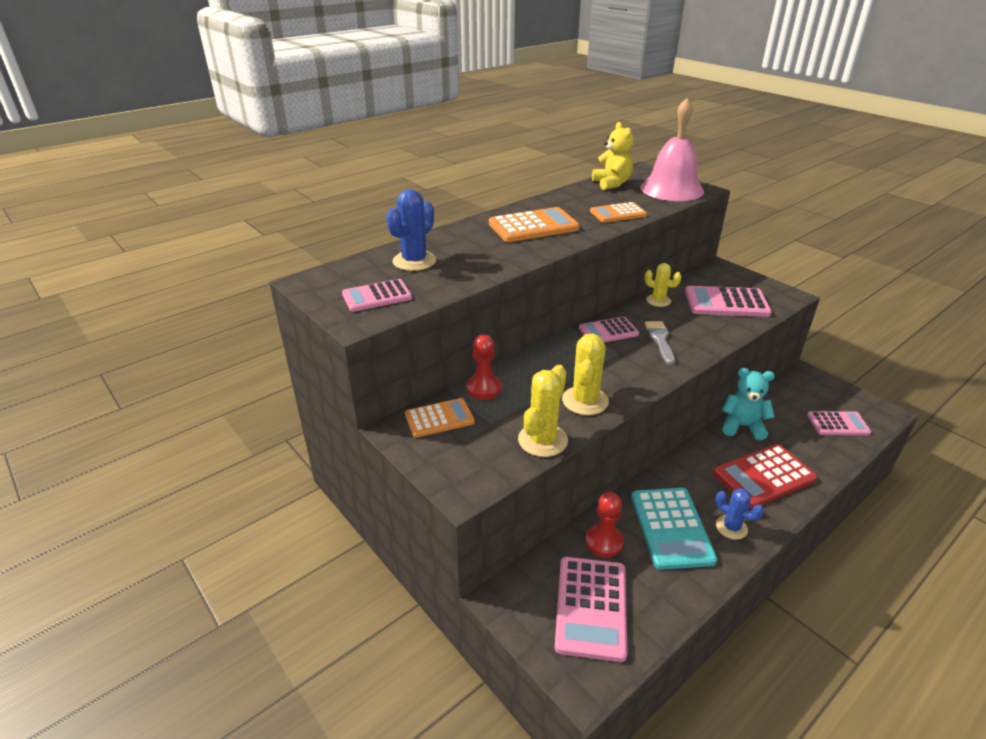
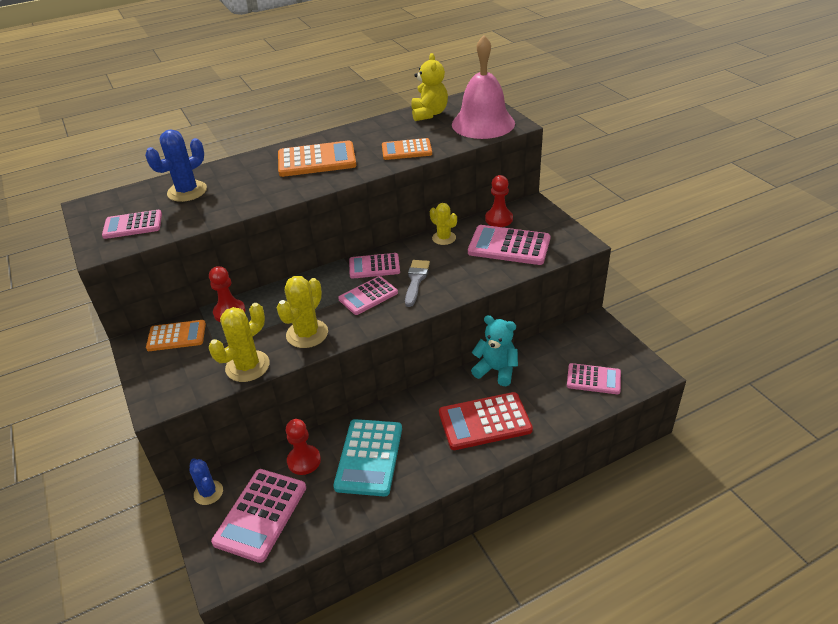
camera: 15 degrees right, 5 degrees up
(622, 359) = (368, 296): none -> pink calculator
(698, 281) = (499, 219): none -> red pawn
(731, 527) = (423, 465): blue cactus -> blue cactus (208, 493)

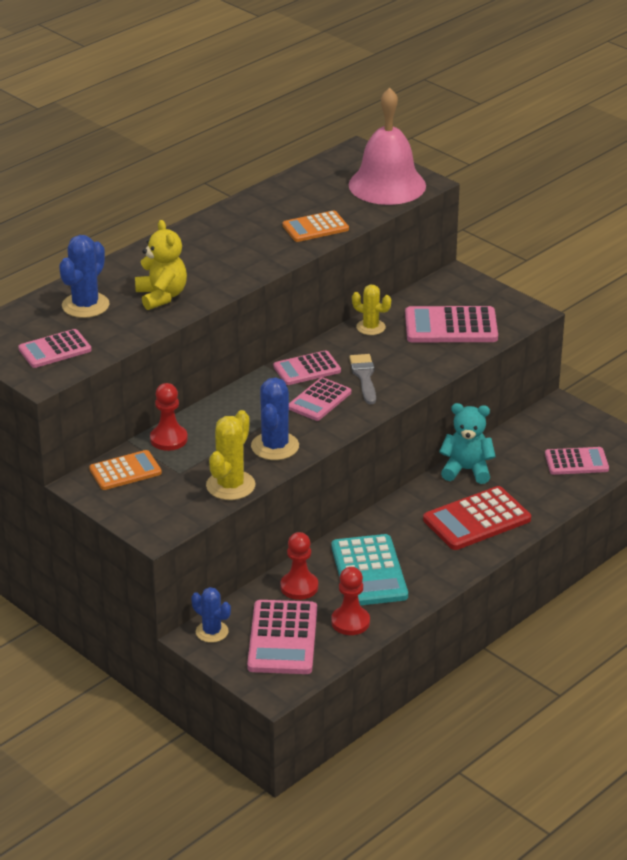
camera: 20 degrees left, 5 degrees down
(307, 334) = (275, 446): yellow cactus -> blue cactus
(317, 160) = (215, 251): orange calculator -> none
(429, 114) = (314, 179): yellow teddy bear -> yellow teddy bear (161, 296)
(499, 219) = (424, 297): red pawn -> red pawn (350, 622)

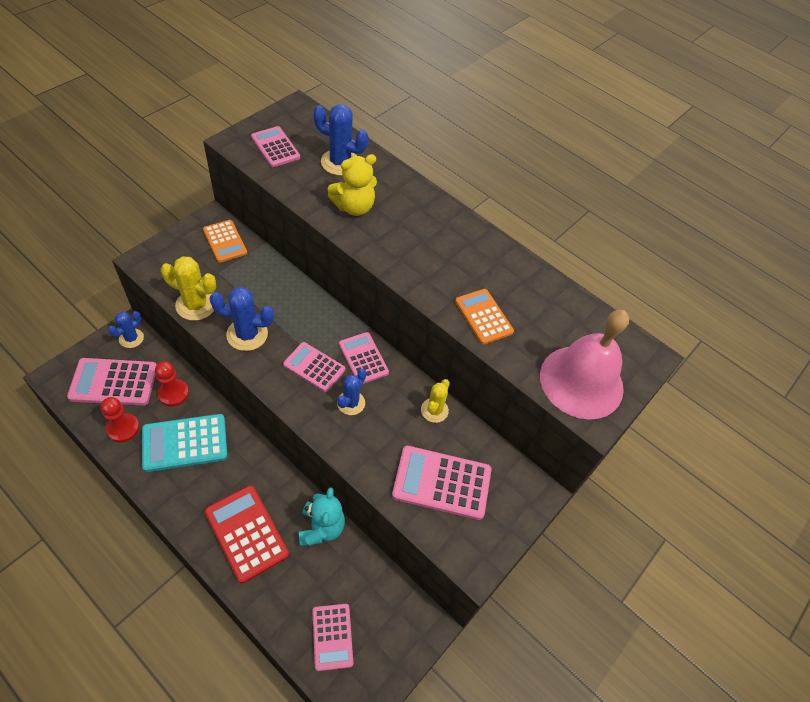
camera: 80 degrees right, 20 degrees up
(168, 439) = (264, 266): red pawn -> none
(364, 377) = (351, 403): grey brush -> blue cactus
(451, 326) = (442, 482): pink calculator -> pink calculator turned 75 degrees counterclockwise

